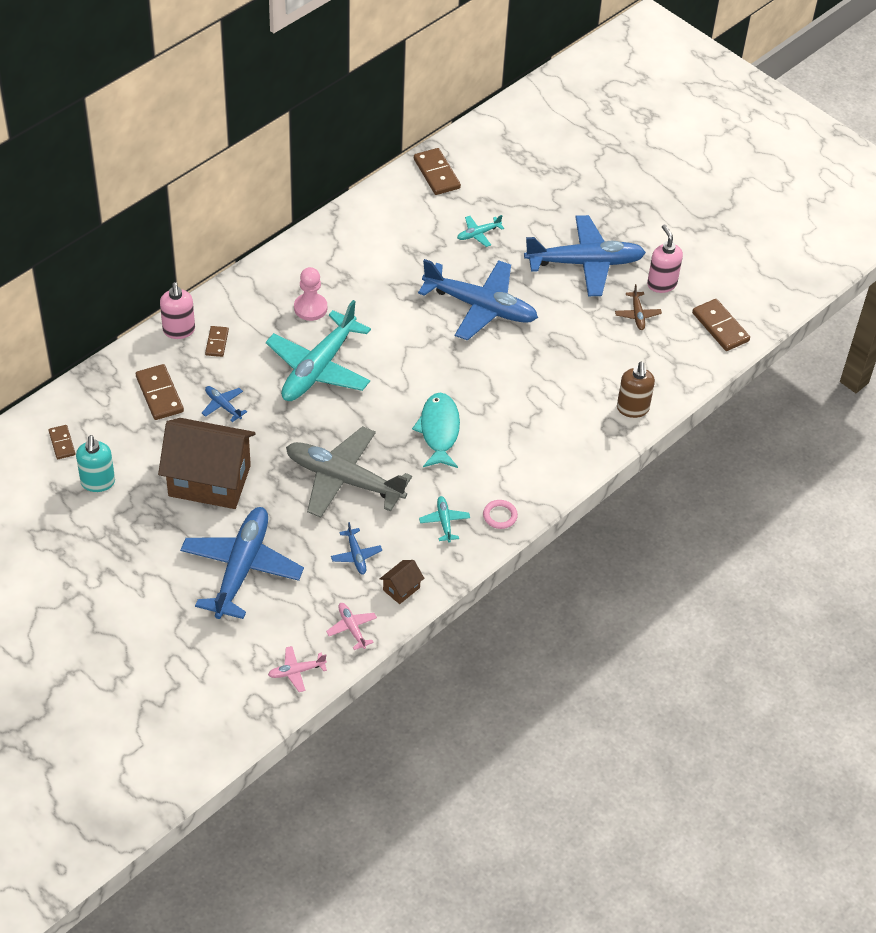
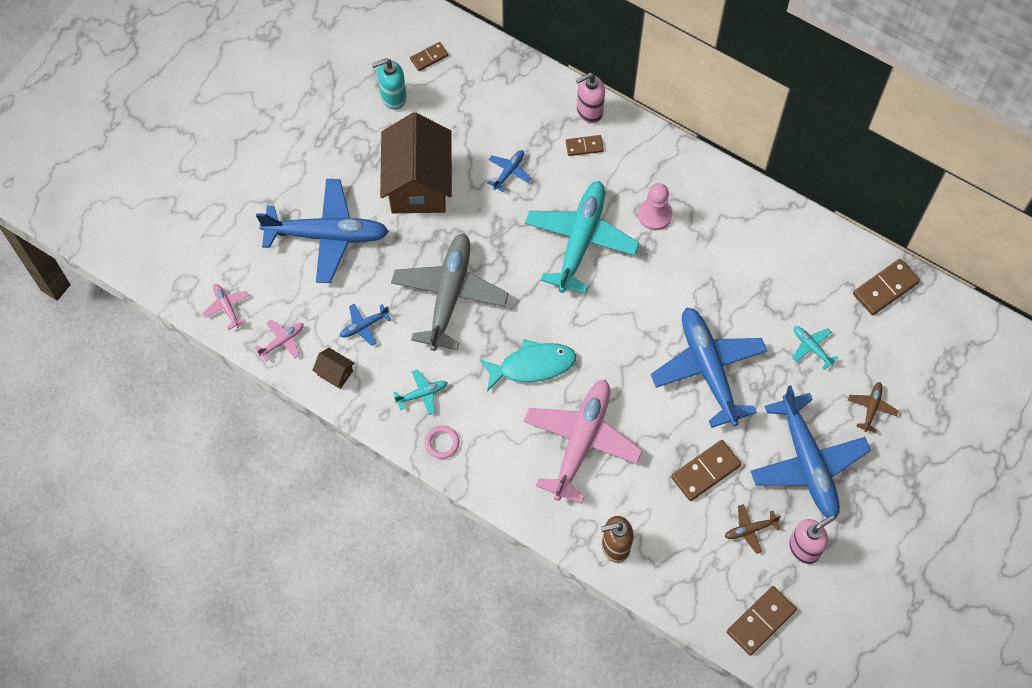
camera: 80 degrees right, 15 degrees up
(159, 394) = (507, 117): brown domino -> brown domino (705, 471)
(319, 367) = (580, 241): turquoise plane -> turquoise plane turned 90 degrees clockwise
(480, 306) = (708, 370): blue plane -> blue plane turned 150 degrees clockwise
(527, 411) = (581, 442): none -> pink plane
(546, 211) = (871, 408): none -> brown plane

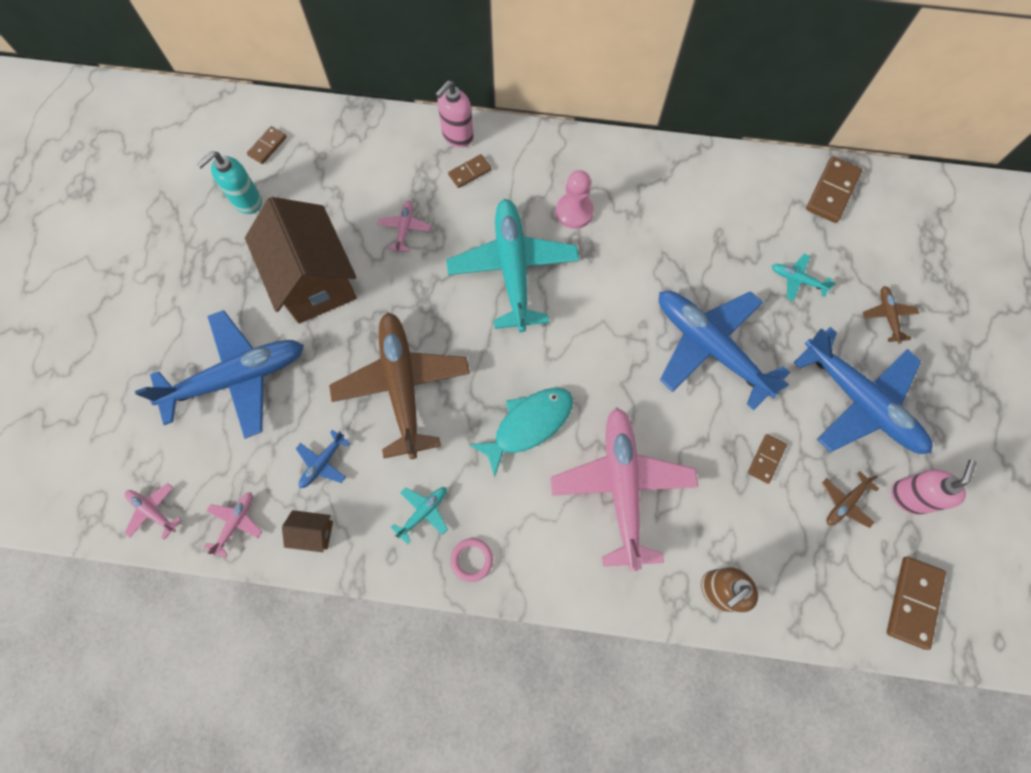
camera: 25 degrees left, 5 degrees up
(449, 295) = (402, 387): grey plane -> brown plane
(509, 172) = (405, 229): blue plane -> pink plane
(705, 471) = (766, 459): brown domino -> brown domino, size x0.60

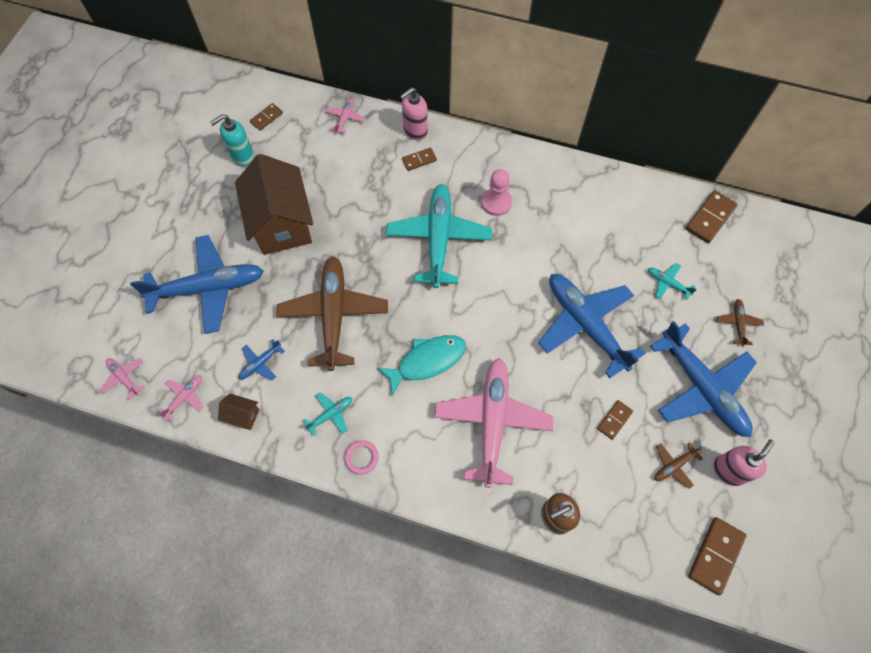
camera: 10 degrees right, 5 degrees down
(405, 229) = (359, 196): pink plane -> pink plane (345, 118)

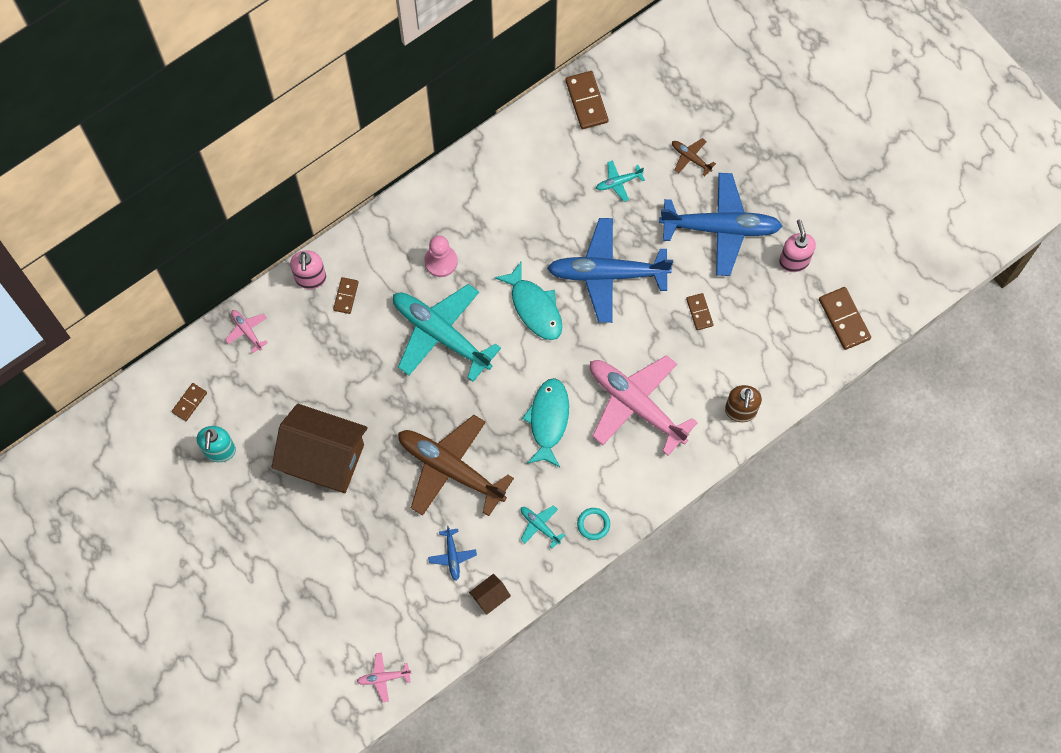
camera: 55 degrees left, 5 degrees up
(184, 397) = (439, 636): pink plane -> none
(207, 288) = (344, 561): blue plane -> none
(266, 118) = (189, 402): brown domino -> brown domino turned 45 degrees clockwise
(330, 415) = (540, 526): turquoise plane -> turquoise plane turned 45 degrees counterclockwise
(361, 457) = (593, 524): pink ring -> turquoise ring
(513, 289) = (534, 307): none -> turquoise fish
(674, 466) = (763, 296): brown plane -> none

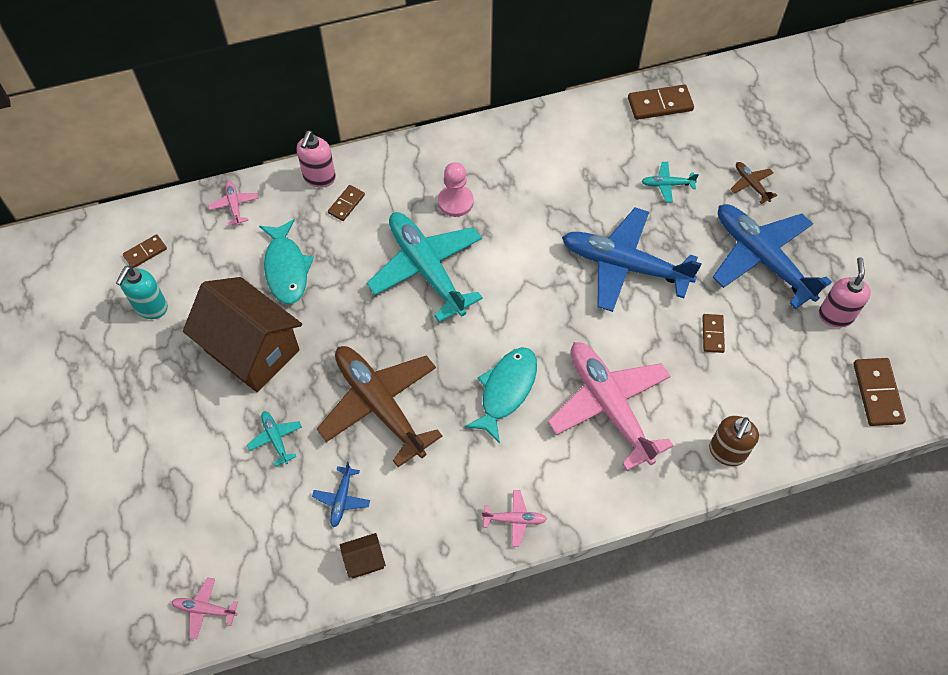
camera: 20 degrees right, 10 degrees down
(534, 307) = (534, 274): turquoise fish -> turquoise fish (286, 268)
(540, 526) = (452, 500): turquoise plane -> turquoise plane (276, 439)
(586, 101) = (660, 104): brown domino -> brown domino turned 75 degrees clockwise
(593, 524) = (514, 520): turquoise ring -> pink plane
(720, 228) = (762, 259): blue plane -> blue plane turned 150 degrees counterclockwise

